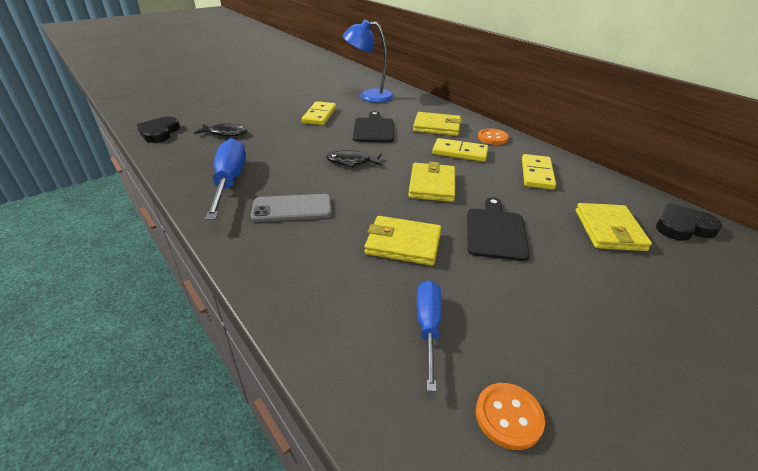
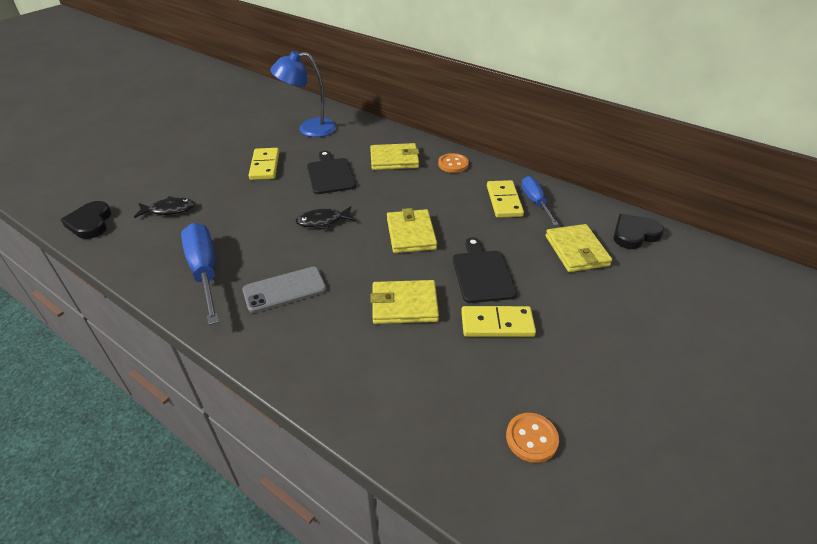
camera: 15 degrees left, 5 degrees up
(428, 327) = (450, 381): blue screwdriver -> blue screwdriver (535, 202)
(460, 152) = (426, 188): yellow domino -> yellow domino (497, 324)

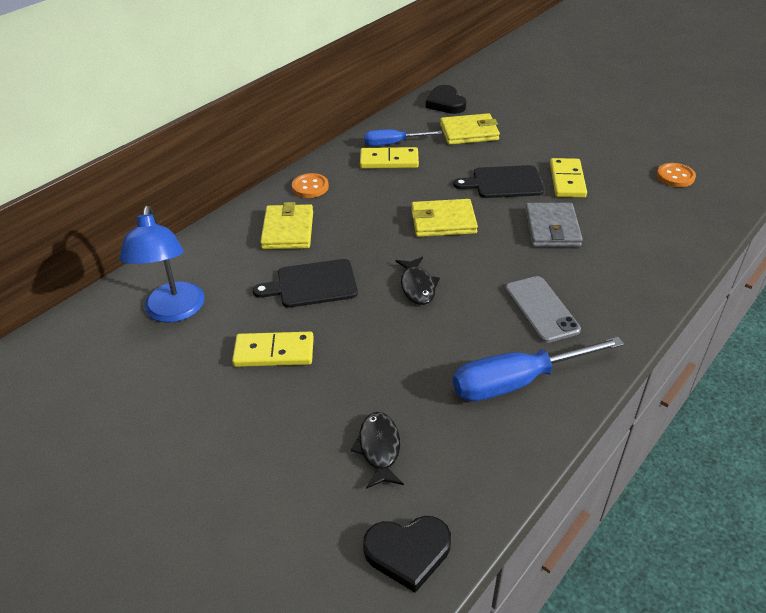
camera: 85 degrees left, 0 degrees up
(404, 305) = (552, 228): yellow wallet -> grey wallet

